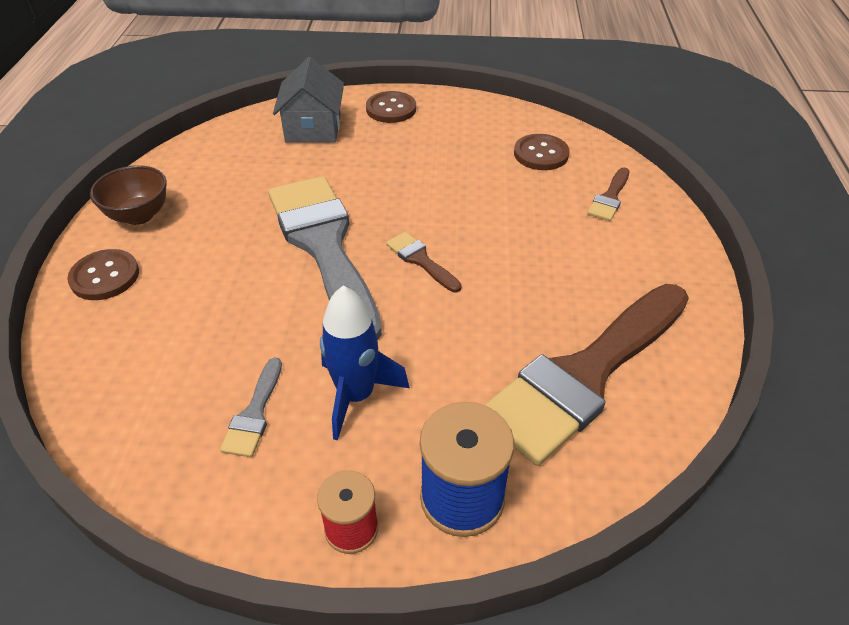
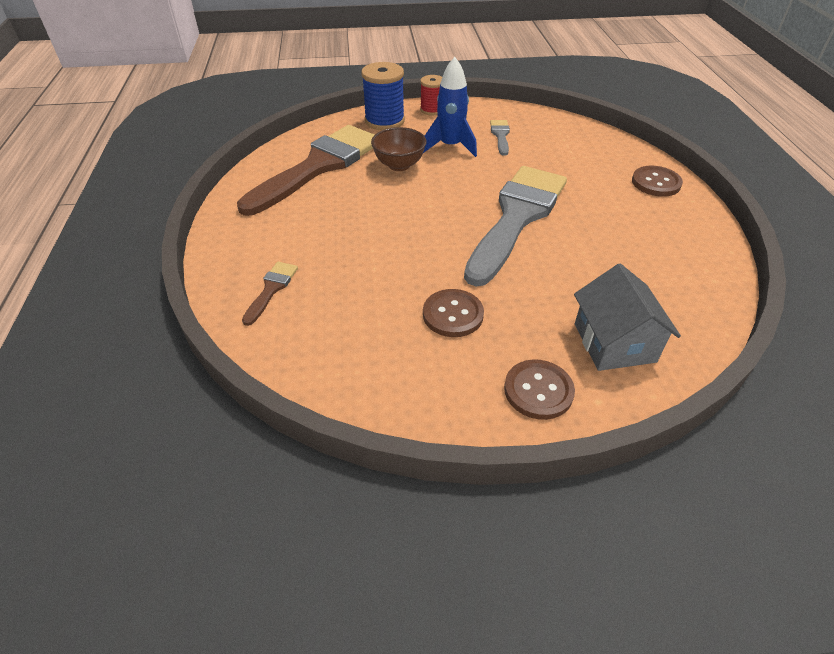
camera: 170 degrees right, 0 degrees up
(139, 215) = (685, 224): brown bowl -> brown bowl (399, 165)
(324, 246) = (516, 218): grey brush -> grey brush turned 120 degrees counterclockwise
(421, 260) = (437, 216): brown brush -> none
(541, 154) = (337, 337): brown button -> brown button (453, 314)

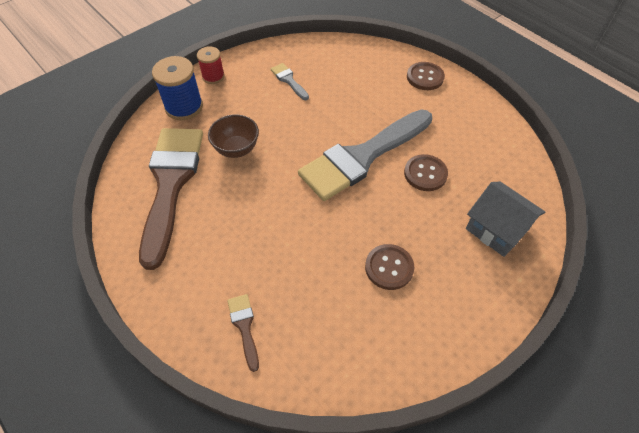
camera: 35 degrees left, 10 degrees up
(450, 146) = (260, 110): blue rocket -> none
(516, 218) = (362, 157): grey brush -> grey brush turned 120 degrees counterclockwise
(538, 391) = (484, 294): brown button -> brown button (425, 174)

